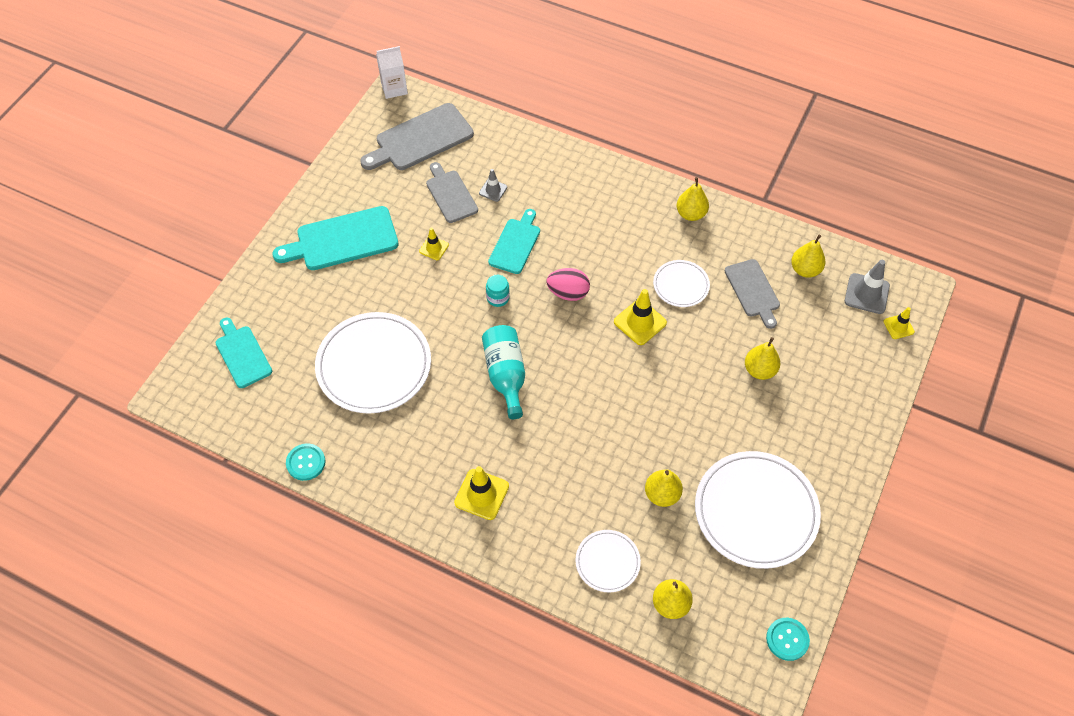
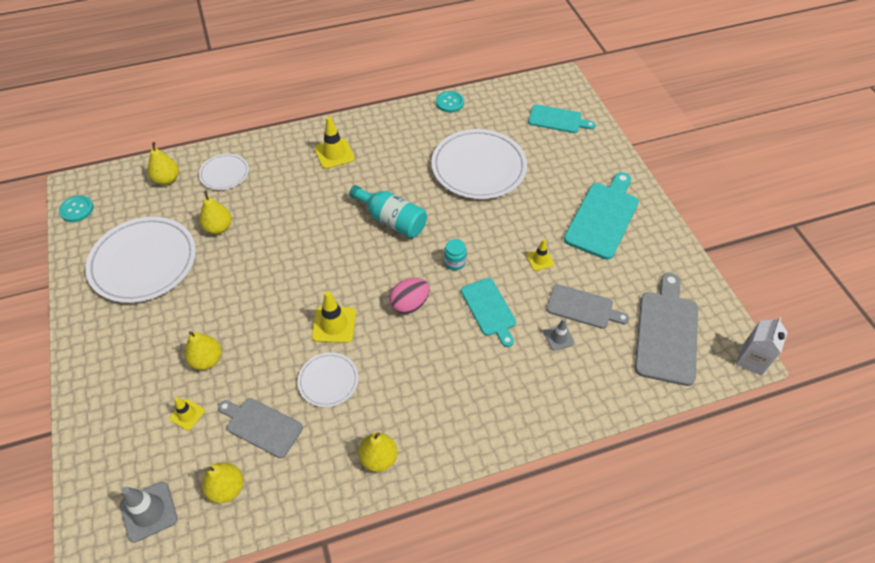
camera: 135 degrees right, 5 degrees down
(898, 326) = (98, 500): yellow traffic cone -> yellow traffic cone (187, 414)

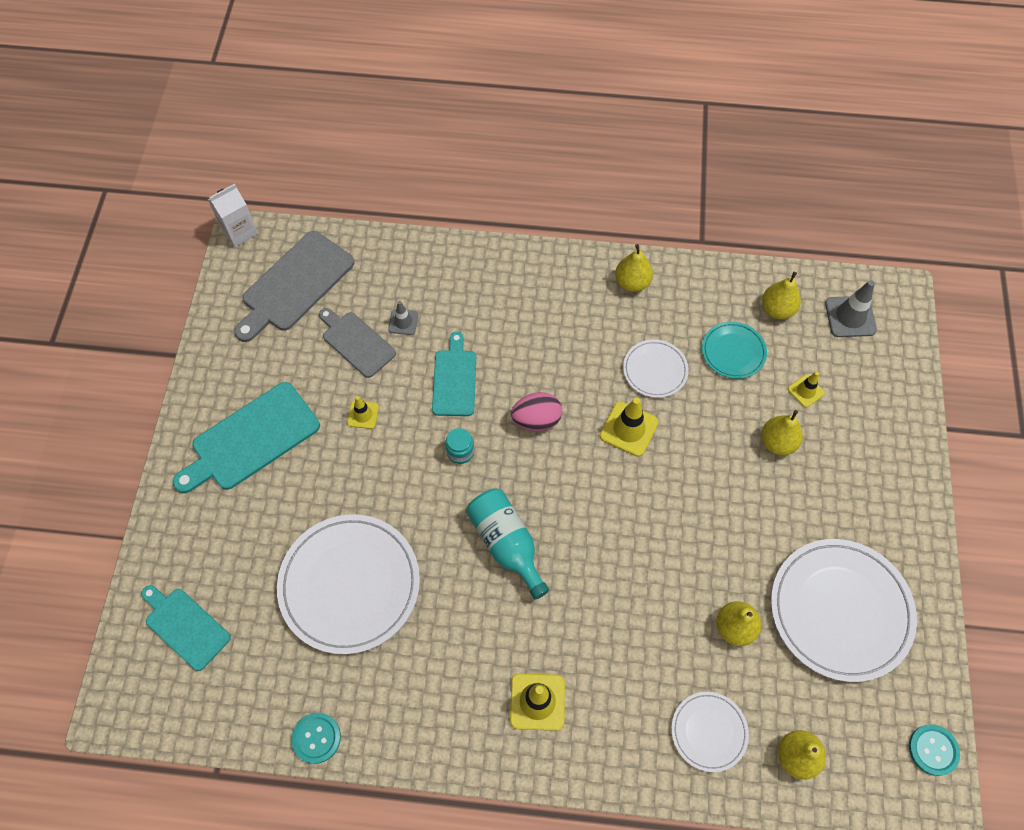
camera: 155 degrees left, 10 degrees up
(261, 426) = (733, 352): grey cutting board -> turquoise plate

